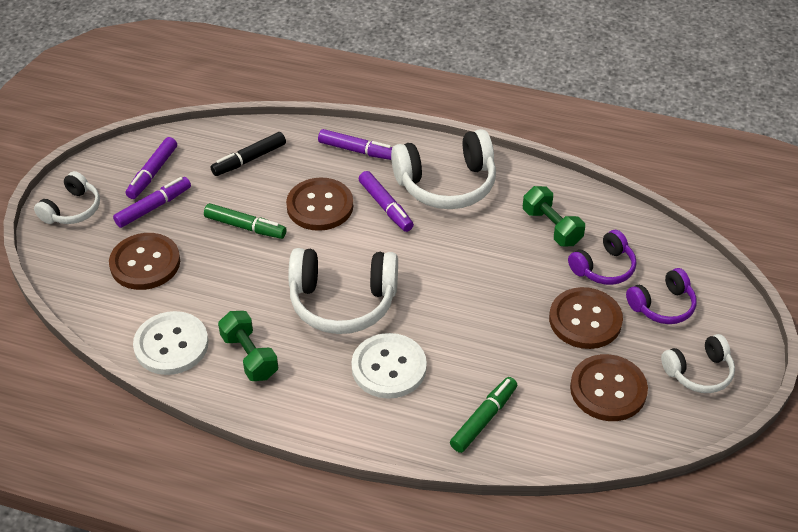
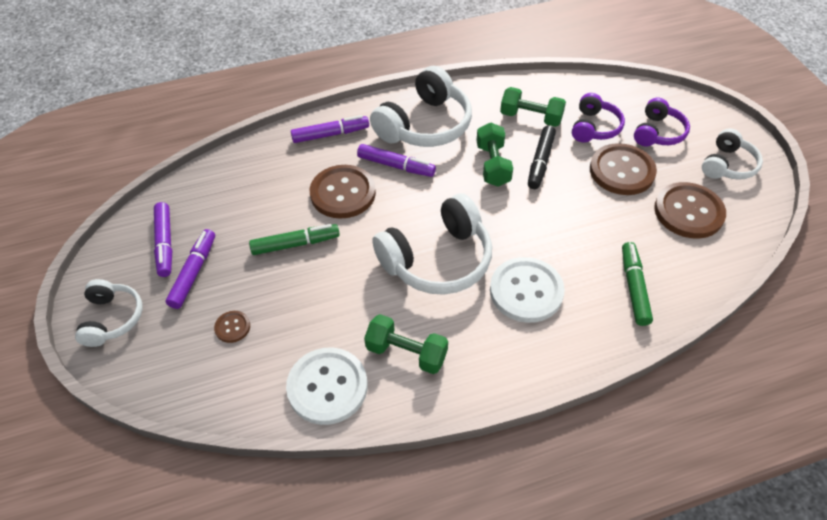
camera: 35 degrees left, 5 degrees up
(145, 263) = (232, 327): brown button -> brown button, size x0.46
(249, 159) = (245, 186): black marker -> black marker (540, 162)
(470, 250) = (492, 165): none -> green dumbbell

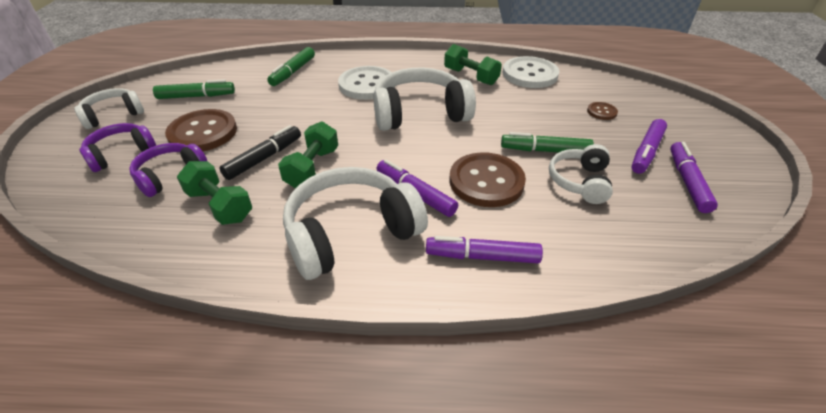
camera: 160 degrees left, 10 degrees down
(112, 318) = (714, 137): white headphones -> white headphones (580, 182)
(688, 212) = (196, 96): brown button -> green marker

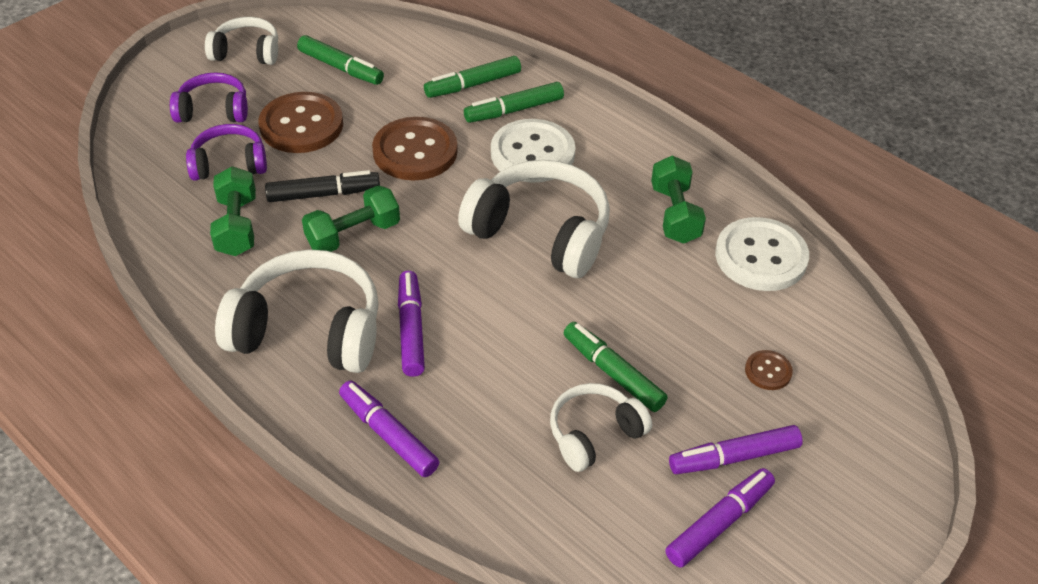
camera: 40 degrees right, 5 degrees up
(331, 73) = (514, 110): none -> green marker
(486, 181) = (496, 364): brown button -> brown button (415, 151)

